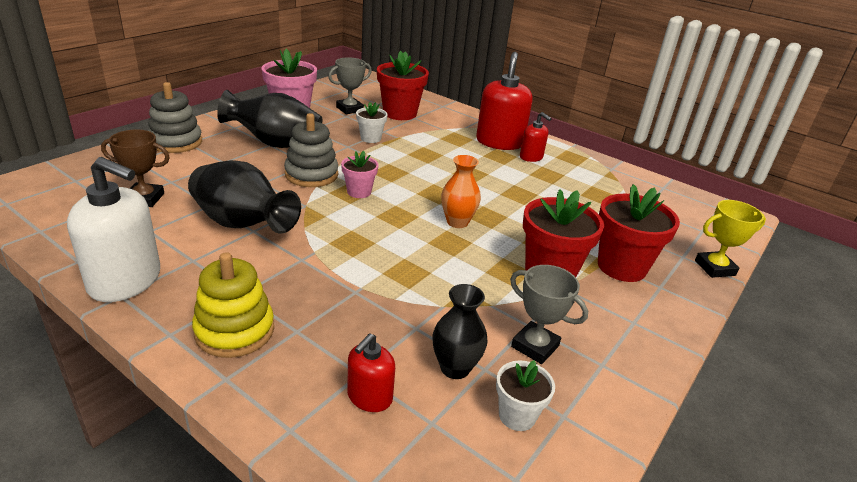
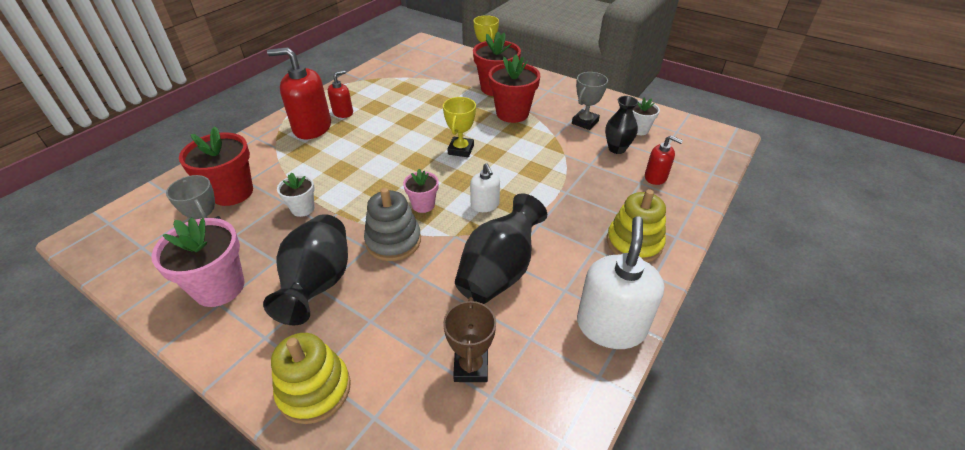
camera: 90 degrees left, 10 degrees up
(176, 142) = (314, 390): grey stacking toy -> yellow stacking toy
(348, 227) = (485, 205): none -> white soap dispenser
(457, 222) = (461, 150): orange vase -> yellow trophy

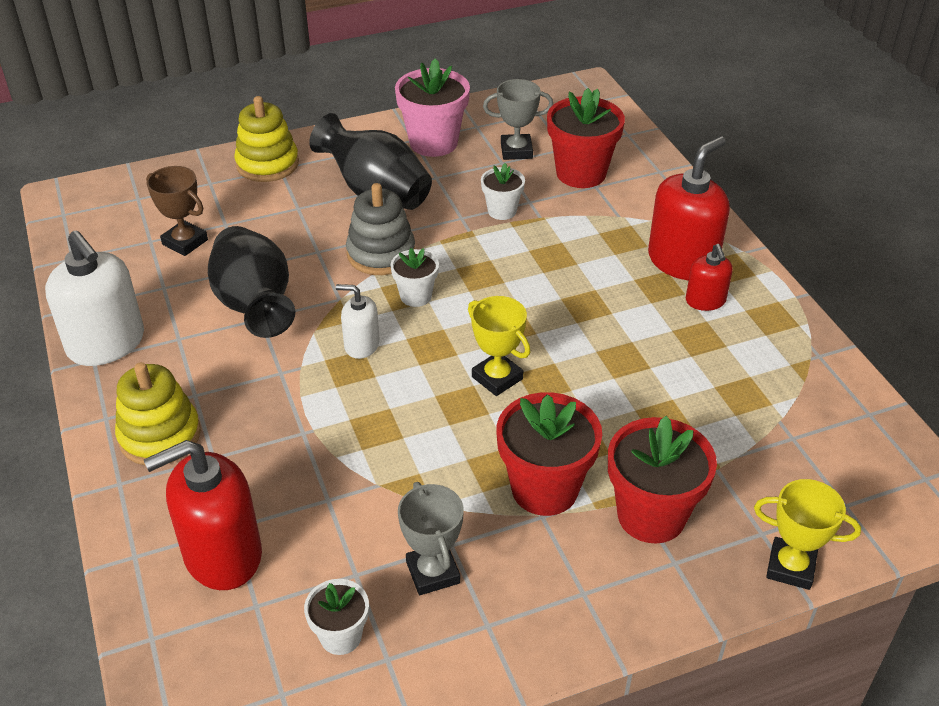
camera: 125 degrees right, 0 degrees up
(423, 205) = (416, 296): pink flower pot -> white flower pot
(617, 149) = (326, 560): black vase -> none
(655, 177) = (222, 555): red soap dispenser -> red soap dispenser, size x1.86

